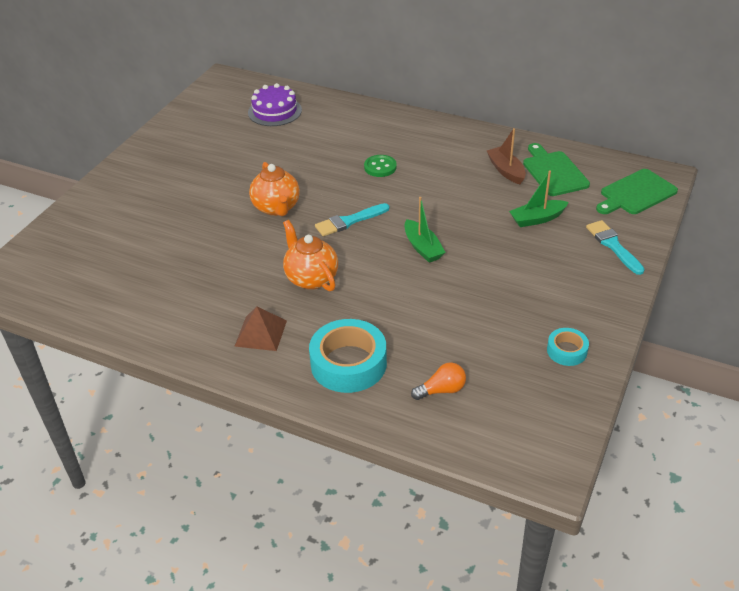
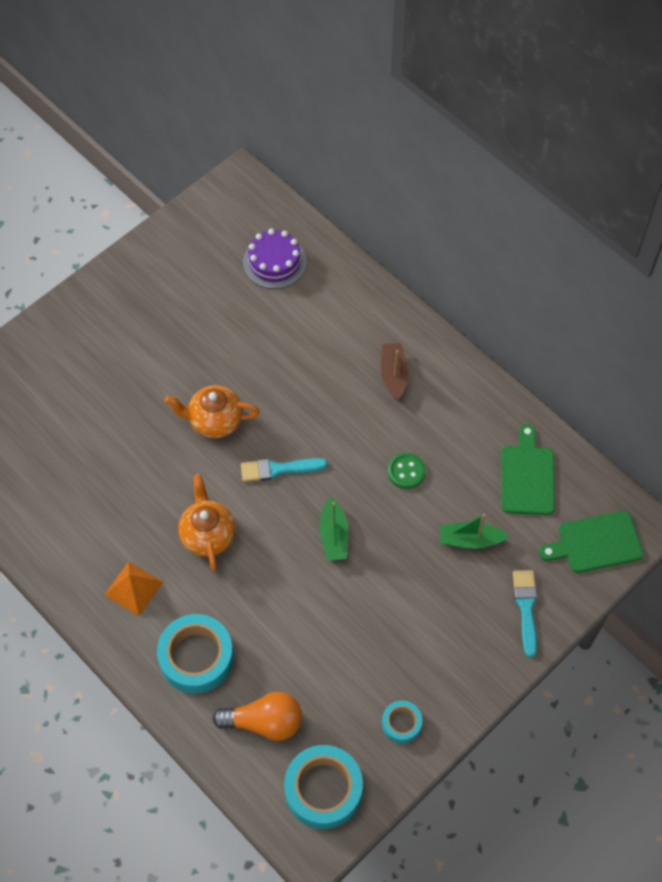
camera: 20 degrees right, 20 degrees up
(261, 333) = (133, 588): brown pyramid -> orange pyramid
(276, 208) = (215, 421): orange teapot -> orange teapot turned 90 degrees clockwise
(380, 167) = (347, 398): green button -> green button (406, 471)
(441, 390) = (264, 722): orange light bulb -> orange light bulb, size x1.62
(506, 171) = (477, 455): brown boat -> brown boat (393, 375)
(530, 422) = (323, 789): none -> turquoise tape

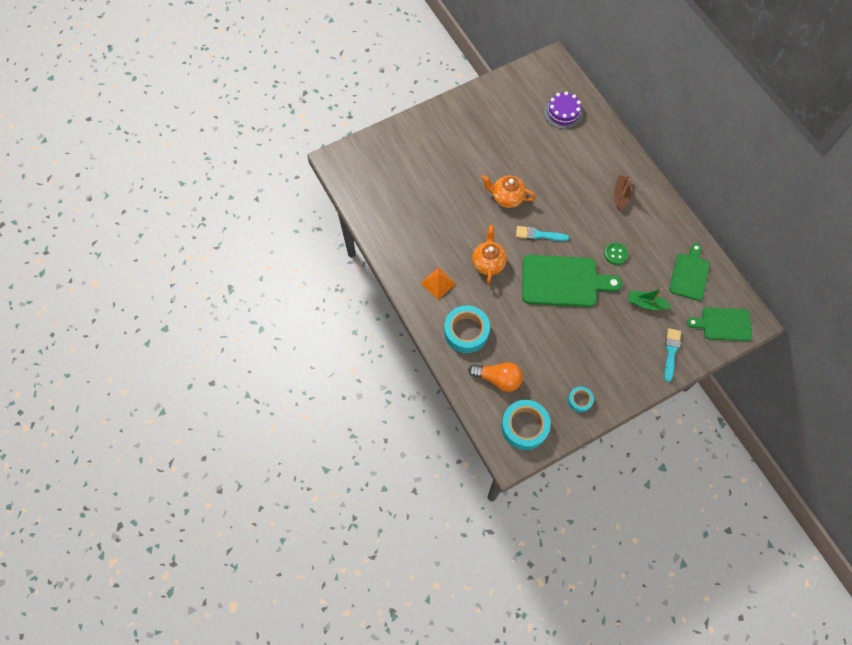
camera: 15 degrees right, 5 degrees up
(334, 535) = (563, 281): green boat -> green cutting board

